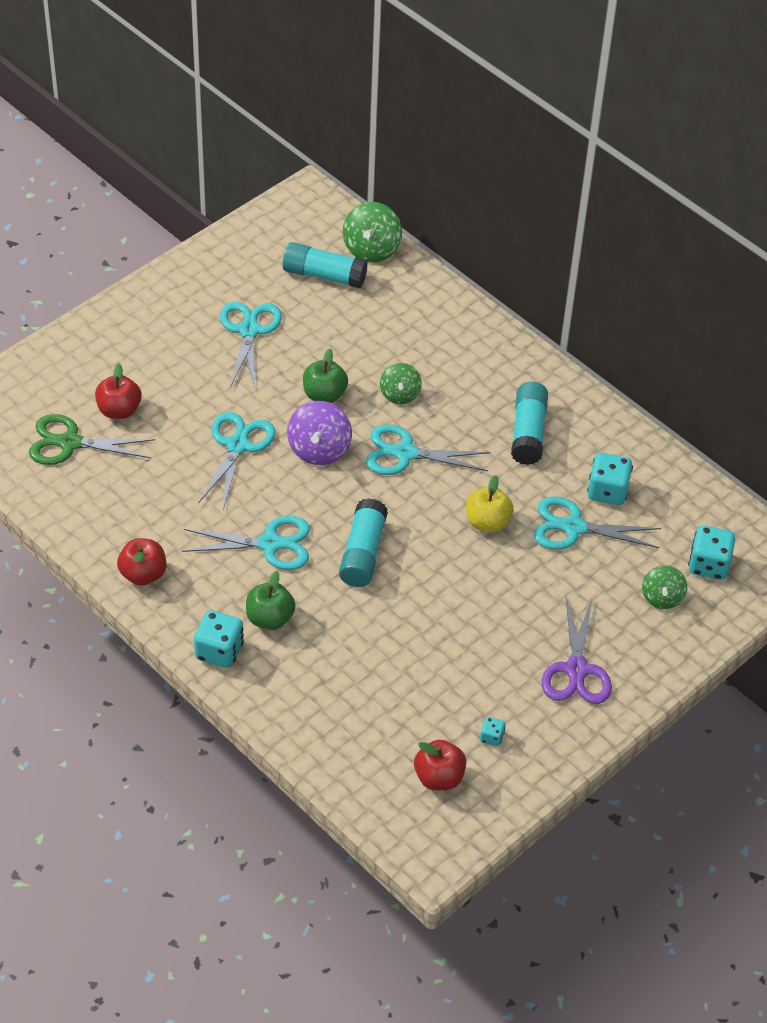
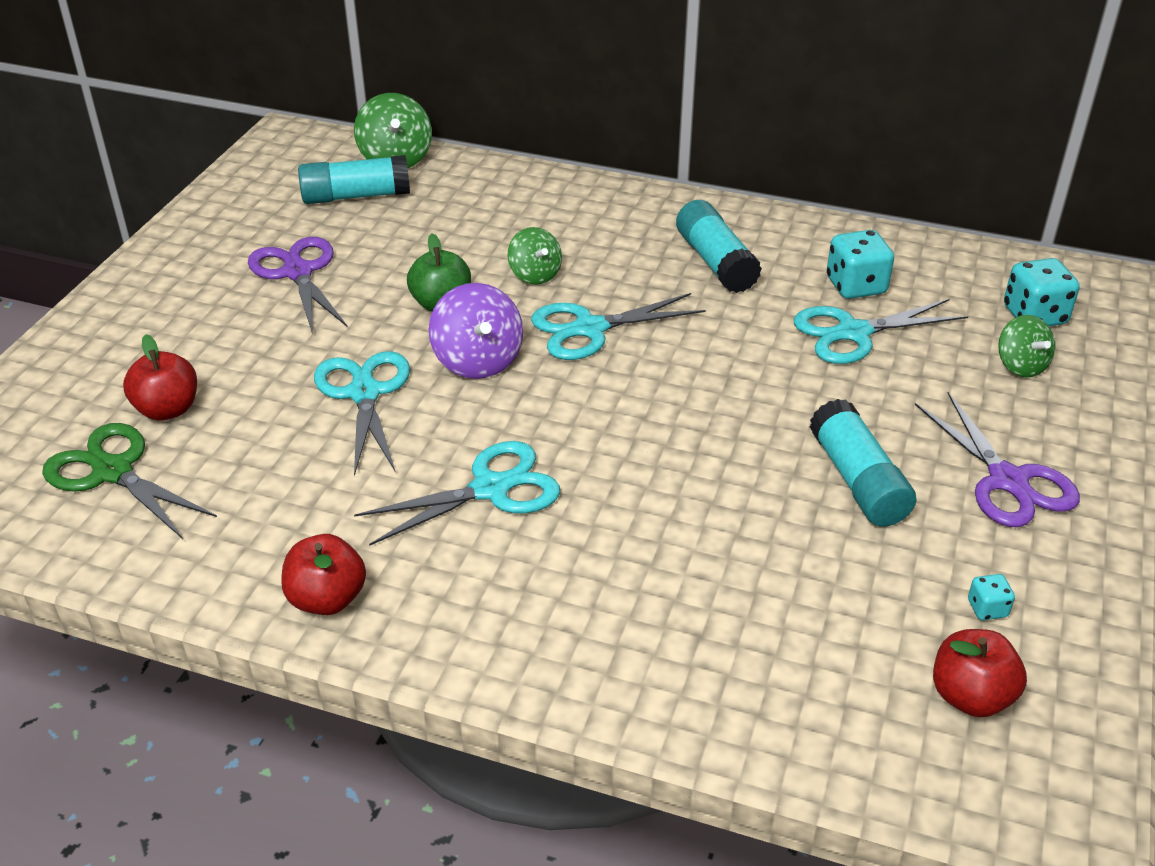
camera: 25 degrees left, 10 degrees down
(70, 443) = (113, 472): green scissors -> green scissors turned 60 degrees clockwise
(219, 651) = (516, 658): turquoise dice -> none
(249, 331) = (298, 272): turquoise scissors -> purple scissors
(270, 618) = (559, 583): green apple -> none
(363, 553) = (624, 452): turquoise glue stick -> turquoise glue stick (858, 480)
(487, 522) = (750, 363): yellow apple -> none

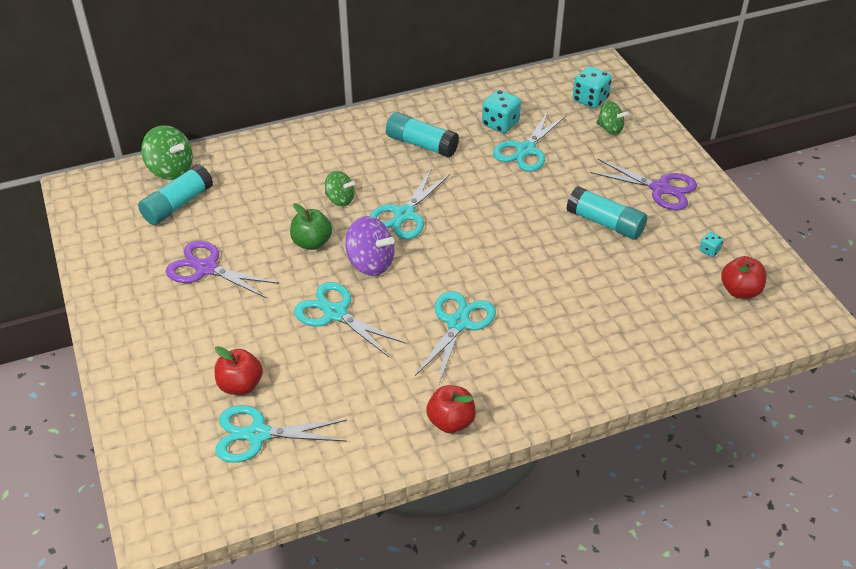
camera: 40 degrees left, 5 degrees up
(113, 472) = (258, 434): green scissors -> turquoise scissors

